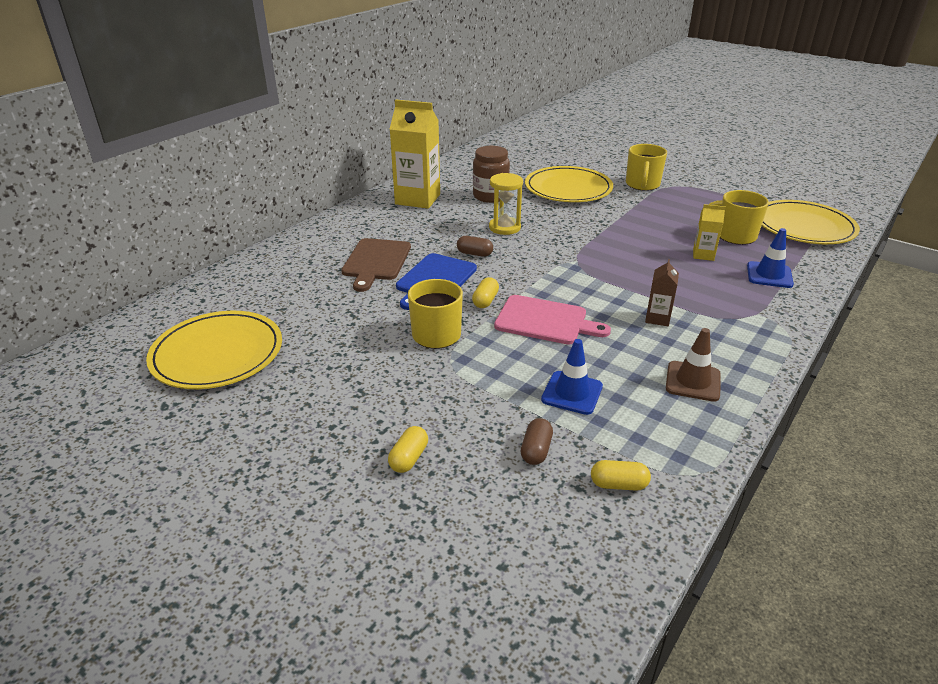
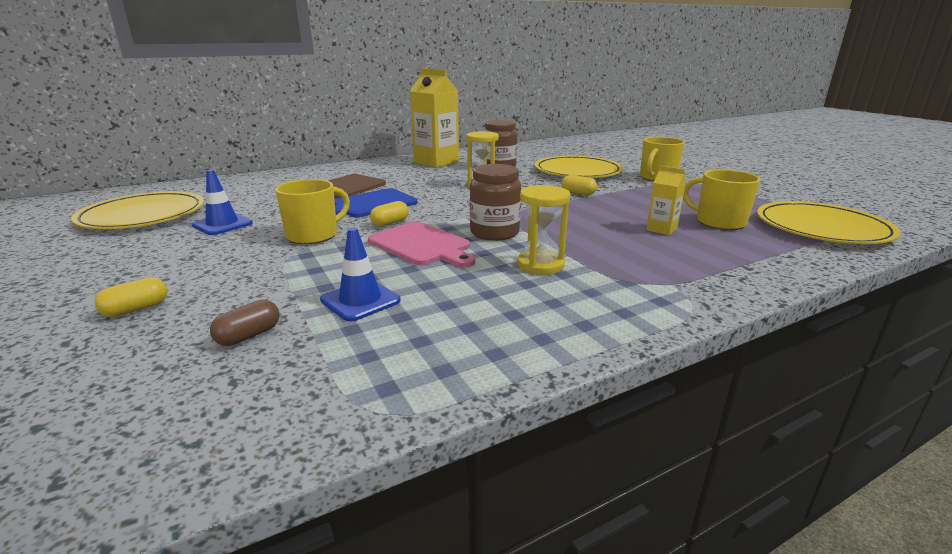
camera: 25 degrees right, 10 degrees down
(474, 254) = (430, 195): brown capsule -> none
(586, 291) = (494, 233): none -> brown jar
(618, 485) = (276, 392): yellow capsule -> yellow capsule (578, 193)
(657, 318) = (540, 265): brown carton -> yellow hourglass
(693, 381) = (506, 323): brown traffic cone -> none
(769, 275) = (727, 257): blue traffic cone -> blue traffic cone (222, 224)

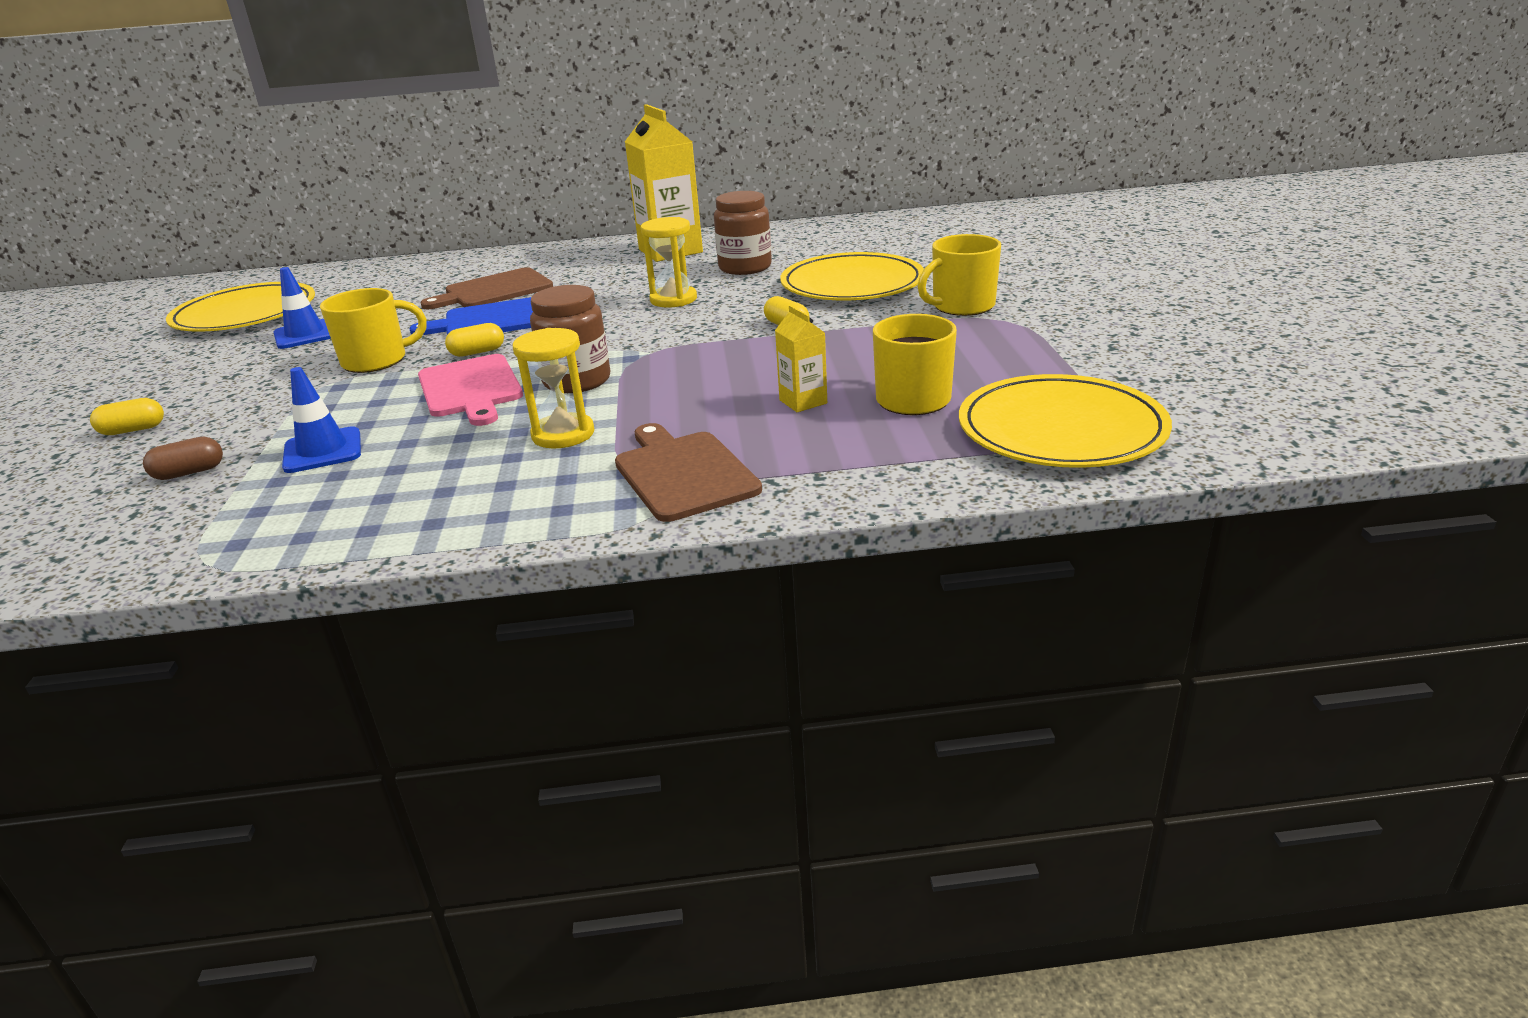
camera: 25 degrees right, 5 degrees up
(665, 277) = (683, 473): none -> brown cutting board

